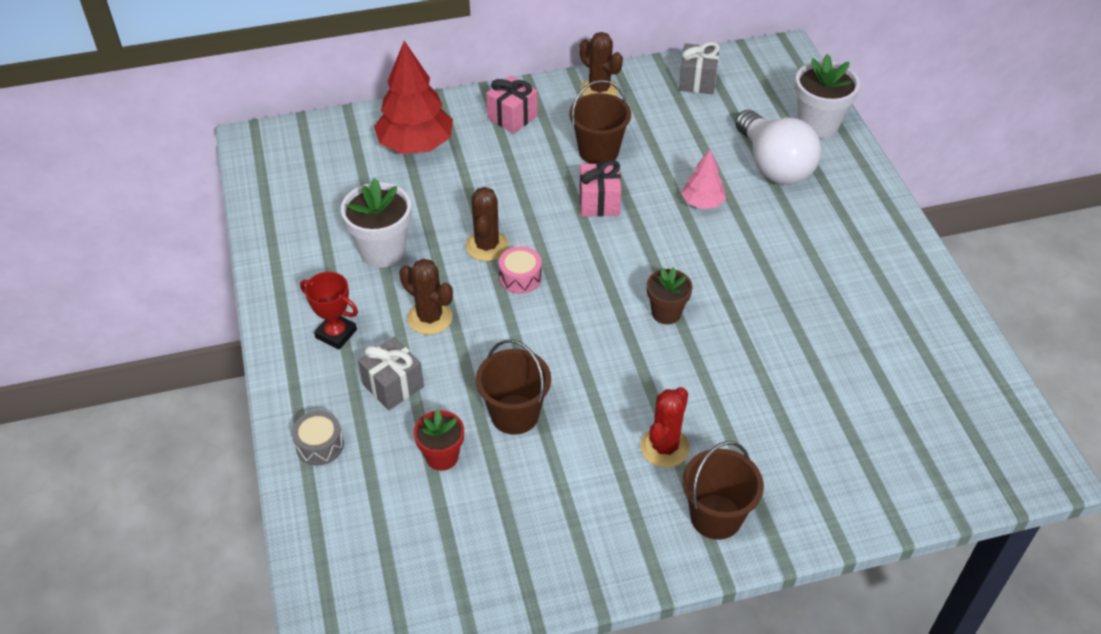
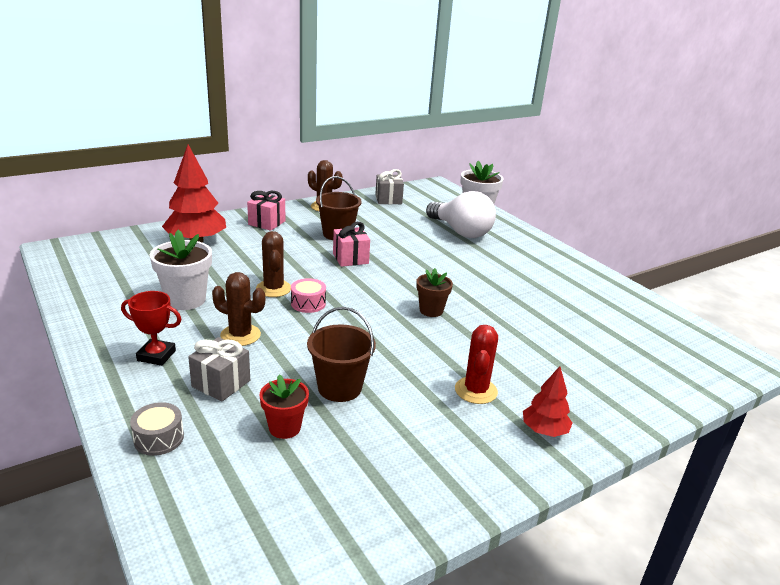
camera: 20 degrees left, 20 degrees down
(702, 203) = (424, 252): pink tree -> none
(716, 517) = (544, 430): brown bucket -> red tree

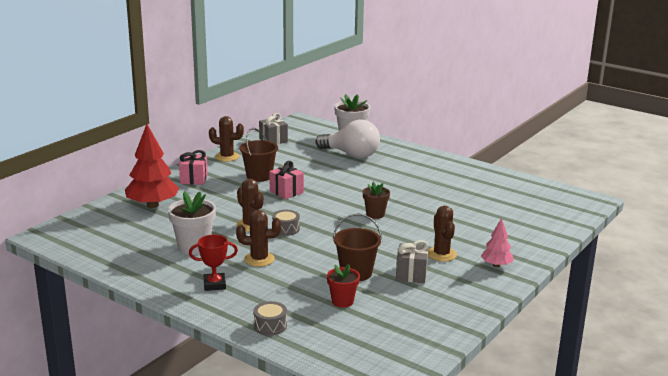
camera: 20 degrees left, 5 degrees down
(221, 383) = (277, 289): grey gift -> grey gift (411, 274)
(308, 303) = (286, 229): pink drum -> grey drum
(476, 390) = (441, 254): red cactus -> brown cactus
(544, 430) = (496, 265): red tree -> pink tree

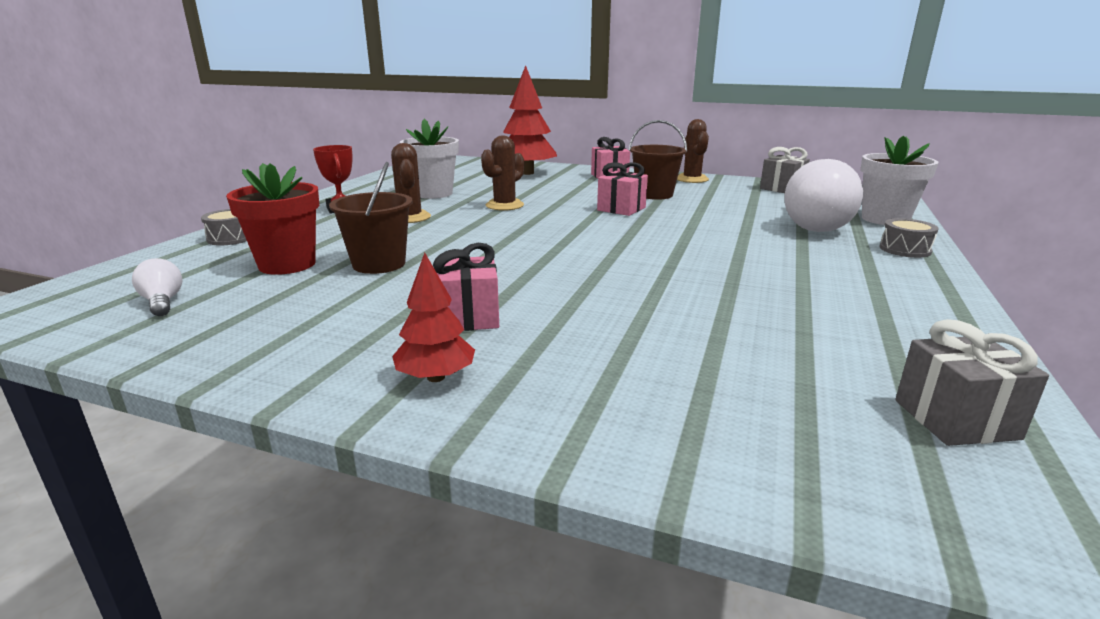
camera: 75 degrees right, 0 degrees up
(286, 229) = (504, 219): grey drum -> grey drum (905, 249)
(342, 301) = (287, 264): red flower pot -> red flower pot, size x1.58
(375, 214) = (598, 258): brown flower pot -> none
(391, 336) = (163, 302): none -> white light bulb
(411, 274) = (378, 299): grey gift -> grey gift (956, 419)
(441, 254) = (468, 317): brown cactus -> pink gift
(496, 265) = (436, 377): pink tree -> red tree

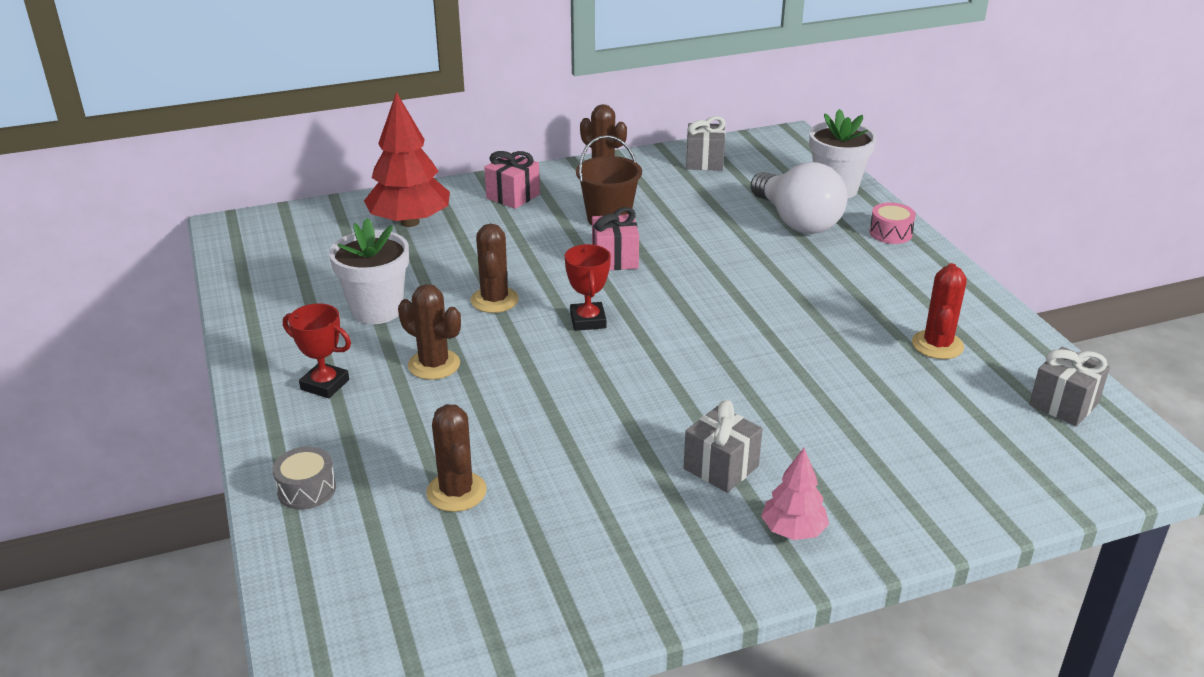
camera: 40 degrees left, 10 degrees up
(163, 302) = (448, 594): white light bulb -> none
(287, 264) = (456, 492): red flower pot -> brown cactus
(379, 264) = (540, 447): brown bucket -> none
(436, 377) = (793, 530): red tree -> pink tree
(468, 317) = (721, 467): pink gift -> grey gift
(542, 226) = (588, 320): none -> red trophy
(839, 321) = (937, 345): none -> red cactus
(905, 249) = (890, 233): grey drum -> pink drum

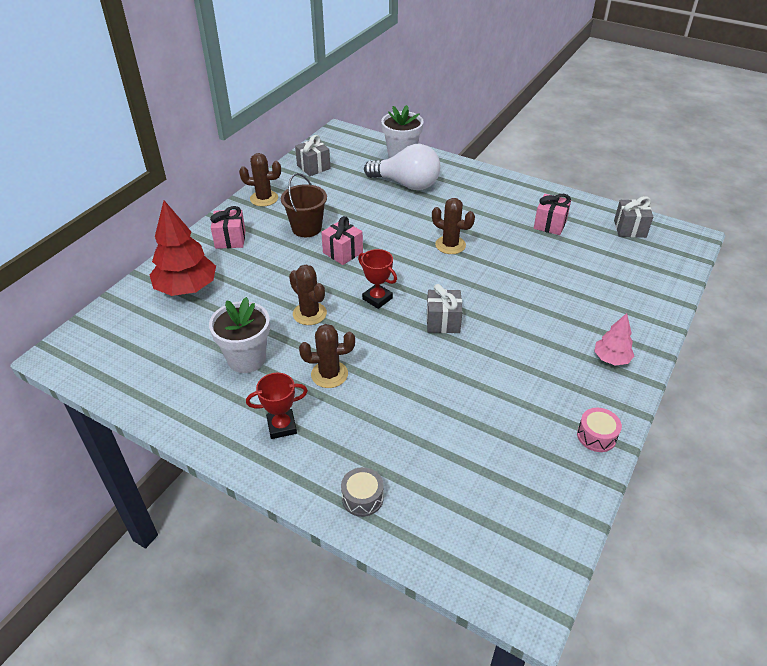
camera: 40 degrees left, 10 degrees up
(456, 492) = (443, 442): brown cactus -> brown cactus (450, 245)
(721, 467) = (543, 345): grey gift -> grey gift (443, 322)
(890, 233) = (457, 170): pink drum -> pink drum (596, 436)
(937, 345) = (550, 224): red cactus -> pink gift

